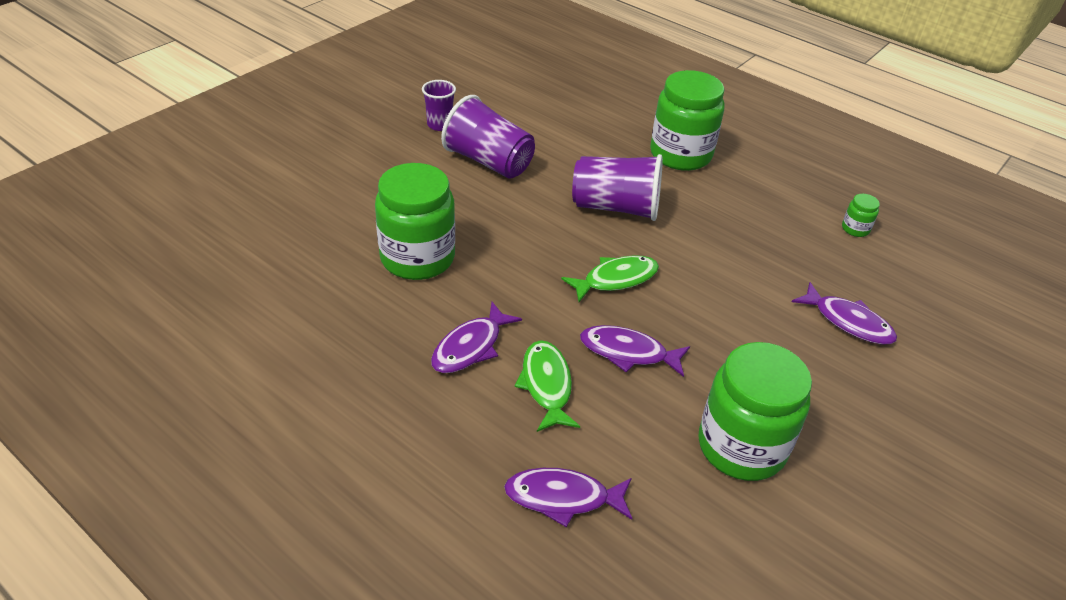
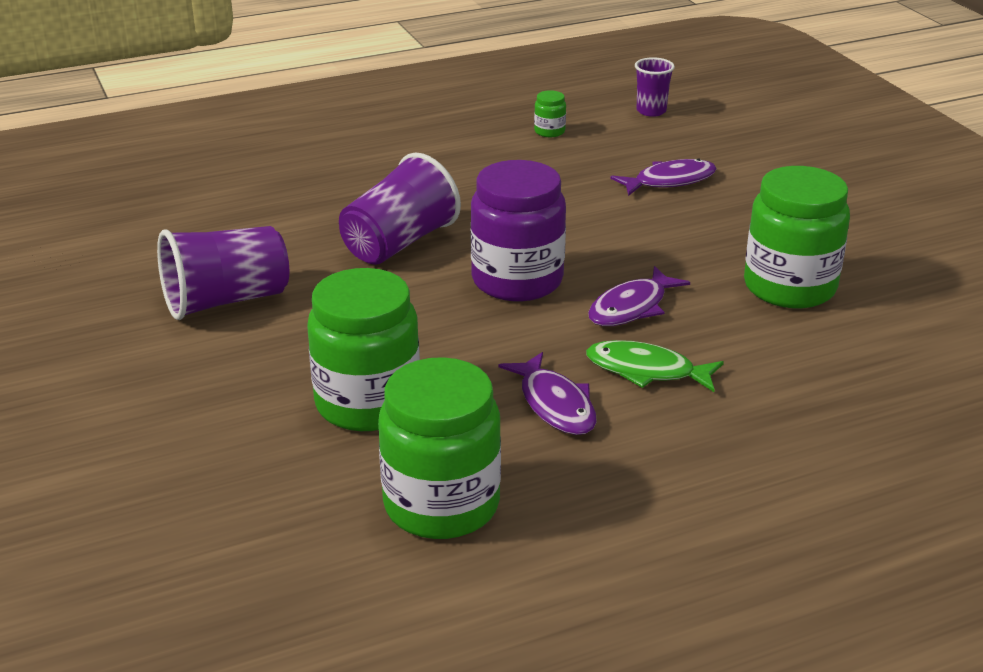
camera: 60 degrees left, 10 degrees down
(439, 125) = (102, 316): purple cup -> purple cup (651, 111)
(563, 498) = (803, 405): purple fish -> none
(616, 279) = (517, 280): green fish -> purple jar
(680, 154) = (345, 177): green jar -> green jar (441, 505)

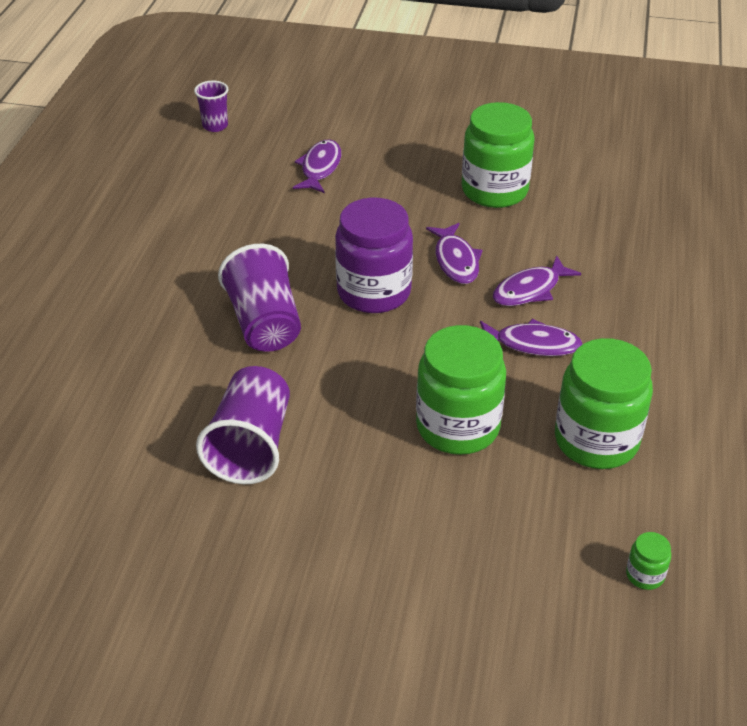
camera: 55 degrees left, 10 degrees up
(549, 131) = (187, 181): green jar -> green jar (645, 575)
(646, 371) = (530, 290): green fish -> purple fish

